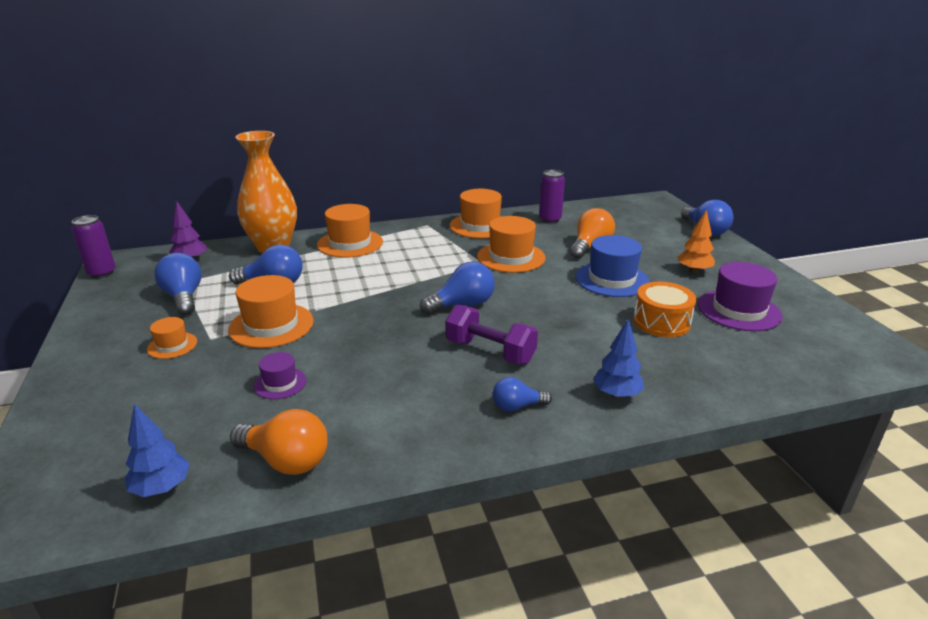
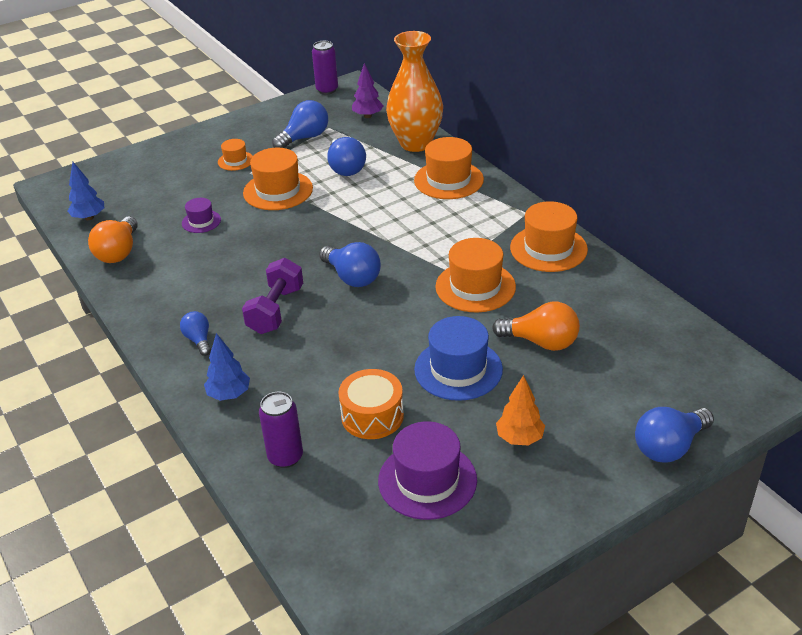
camera: 75 degrees right, 10 degrees up
(550, 220) = (606, 297): purple can -> purple can (285, 457)

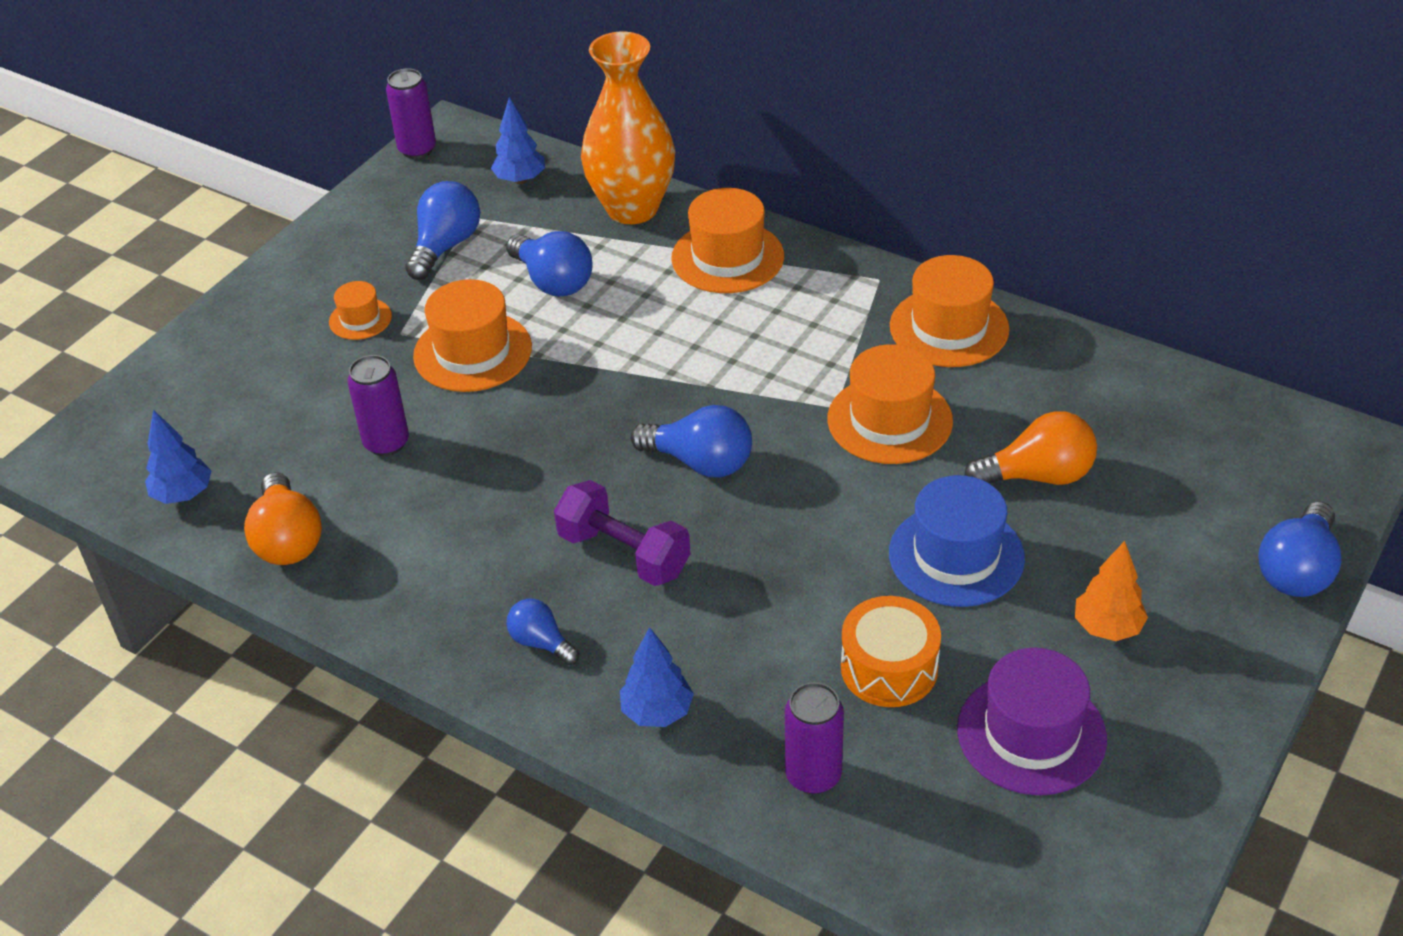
camera: 25 degrees left, 5 degrees up
(201, 221) = (386, 443): purple hat -> purple can
(275, 310) = (624, 554): purple dumbbell -> purple dumbbell turned 45 degrees counterclockwise
(367, 116) = (520, 180): purple tree -> blue tree

